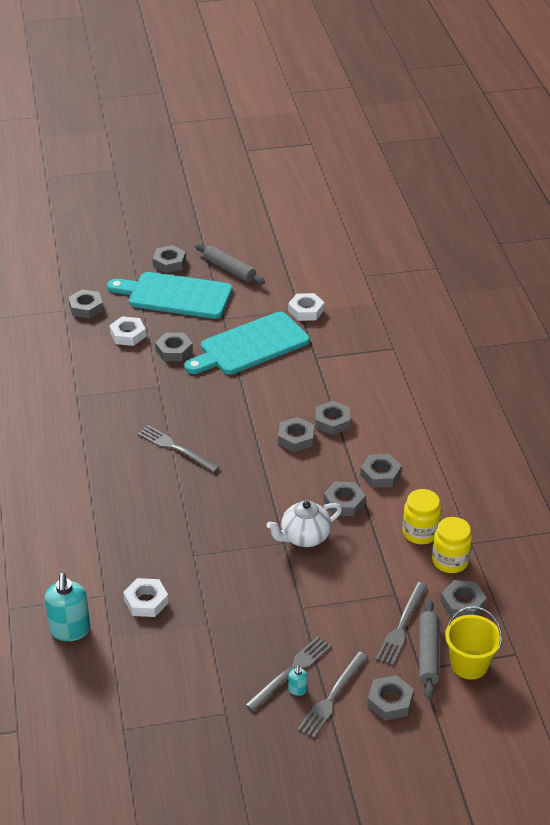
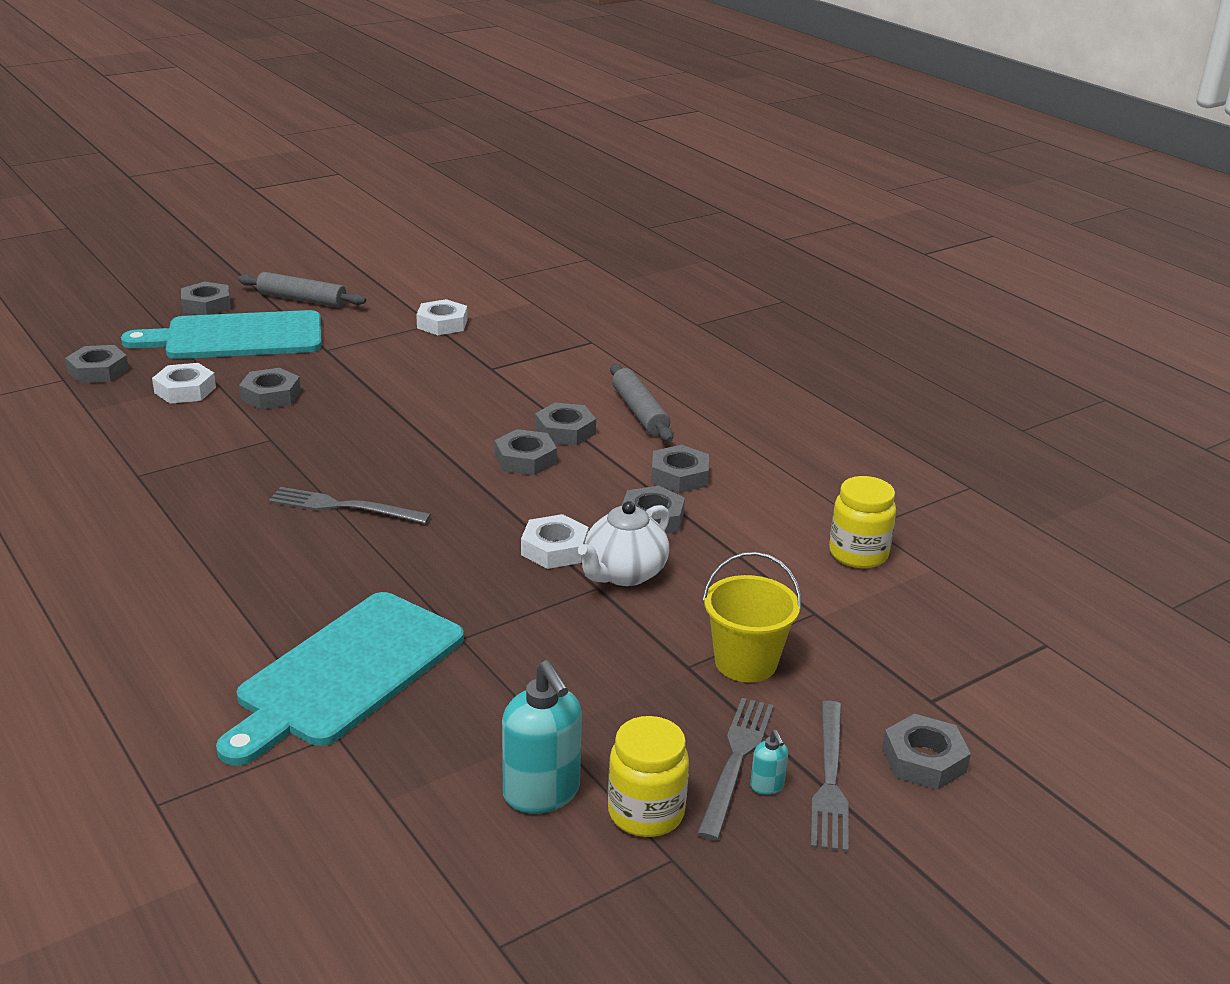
camera: 25 degrees left, 10 degrees down
(70, 630) = (299, 807): turquoise soap dispenser -> turquoise soap dispenser (542, 793)
(146, 601) = (418, 724): white nut -> white nut (554, 549)
(250, 346) = (386, 371): turquoise cutting board -> turquoise cutting board (345, 673)
(401, 626) = (857, 651): grey fork -> none
(420, 533) = (789, 530): yellow jar -> yellow jar (646, 813)
(428, 653) = (925, 677): grey rolling pin -> grey rolling pin (639, 412)
(463, 603) = (919, 601): grey nut -> none
(469, 664) = (995, 675): yellow bucket -> yellow bucket (745, 662)

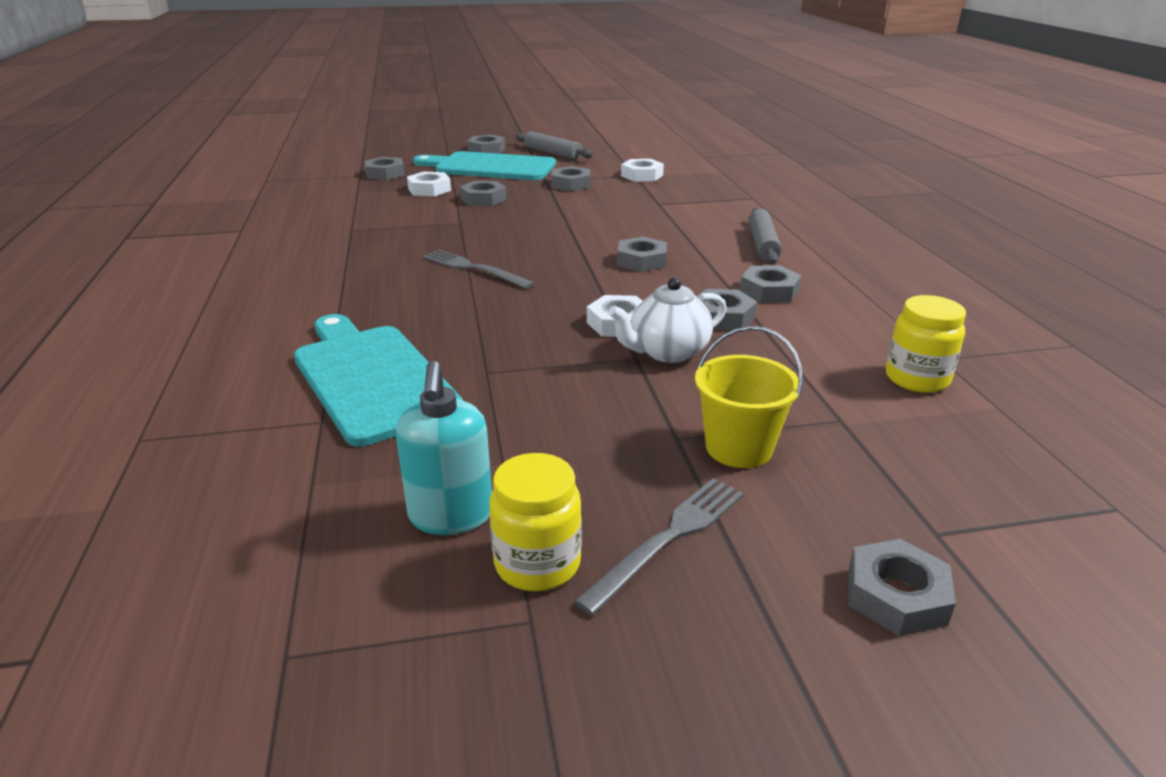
camera: 25 degrees right, 0 degrees up
(345, 673) = (371, 378): turquoise cutting board -> turquoise cutting board turned 90 degrees clockwise
(565, 431) = (689, 248): grey nut -> grey nut (571, 184)
(767, 786) = (687, 573): turquoise soap dispenser -> none
(830, 780) = (765, 586): grey fork -> none

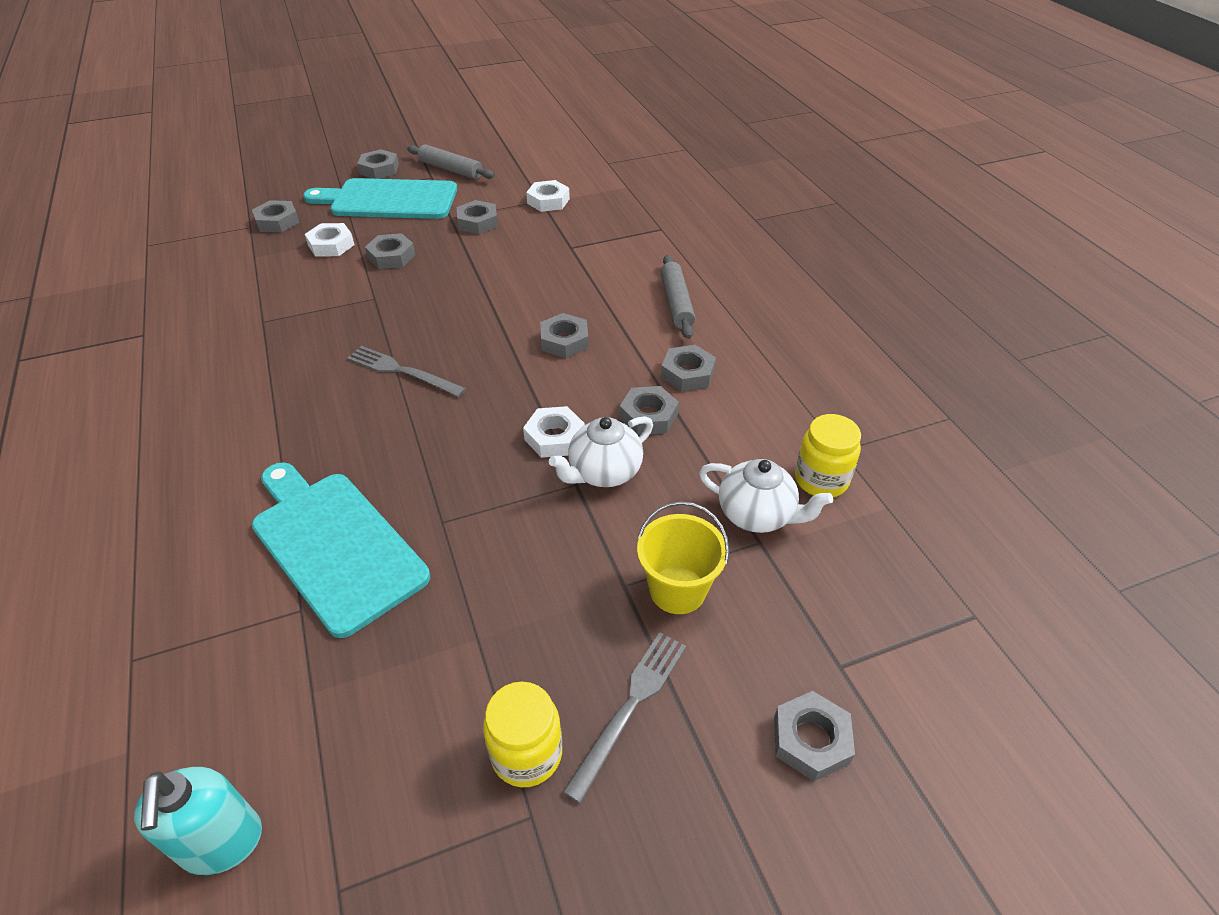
camera: 10 degrees left, 15 degrees up
(450, 516) = (443, 711): turquoise soap dispenser -> turquoise soap dispenser (222, 843)
(838, 398) = (757, 515): none -> white teapot

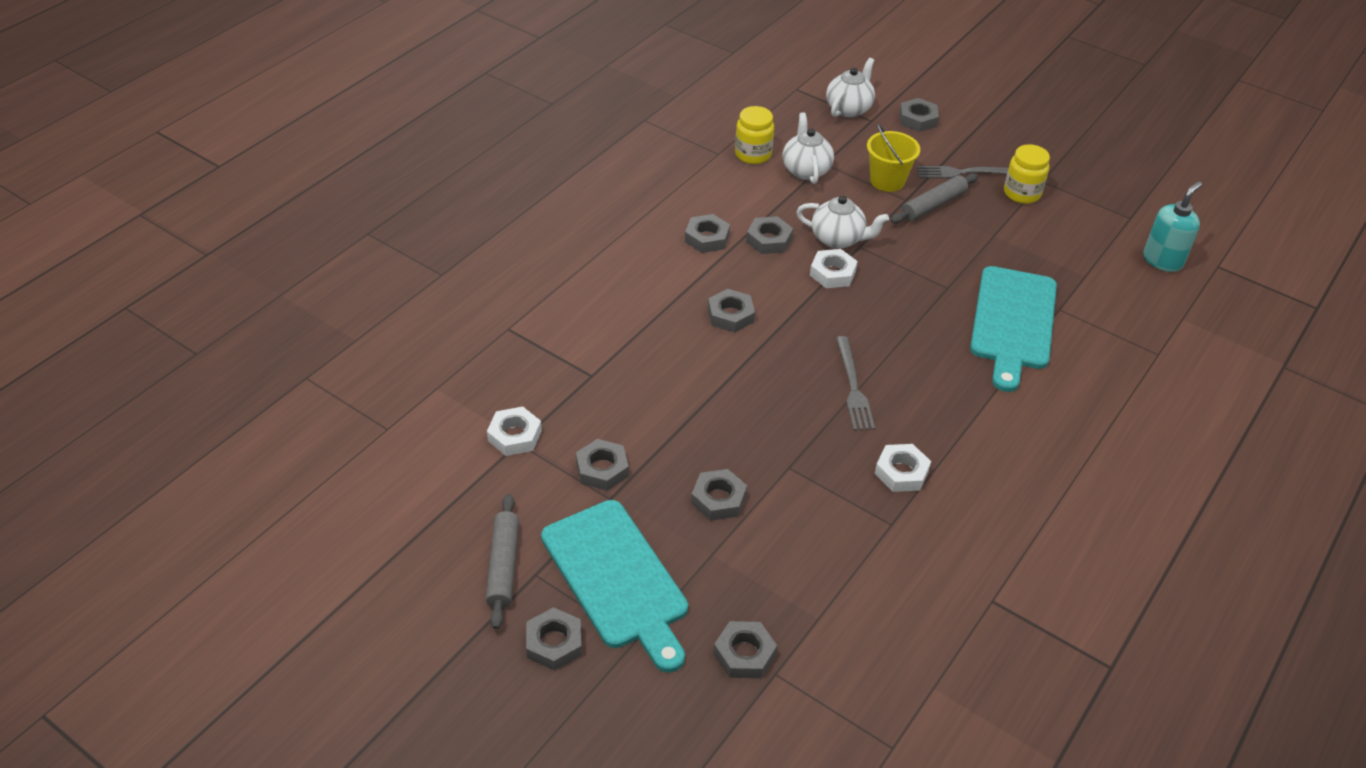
camera: 125 degrees left, 0 degrees up
(331, 245) = (742, 565): white nut -> white nut (901, 472)
(676, 303) = (624, 274): grey rolling pin -> grey rolling pin (933, 205)
(888, 654) = (849, 108): none -> white teapot

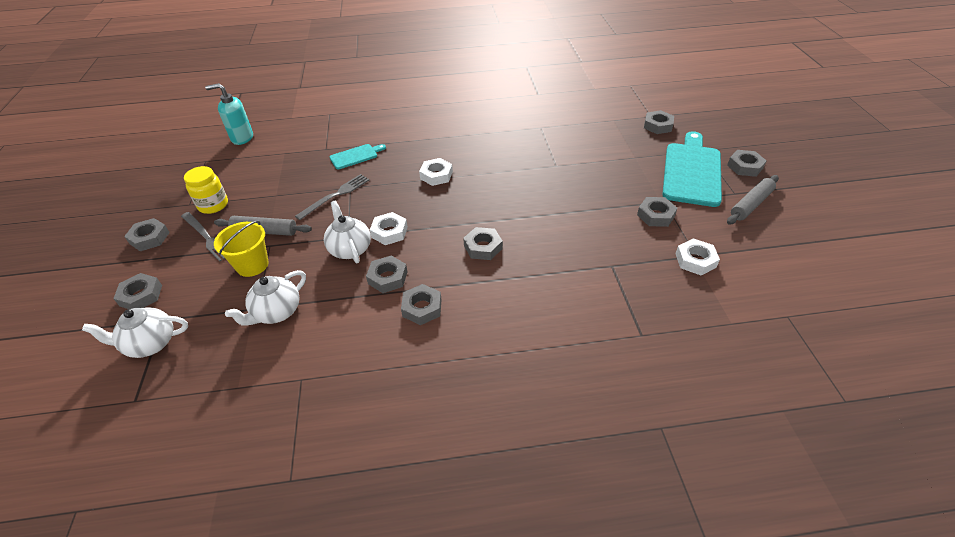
camera: 130 degrees left, 0 degrees up
(718, 499) = (607, 172): grey nut -> grey nut (149, 238)
(753, 154) = (282, 356): yellow jar -> none
(853, 387) = (475, 176): grey fork -> grey fork (335, 195)
(901, 472) = (509, 138): white nut -> white nut (436, 175)
(1013, 322) = (355, 156): turquoise cutting board -> turquoise cutting board, size x0.50

